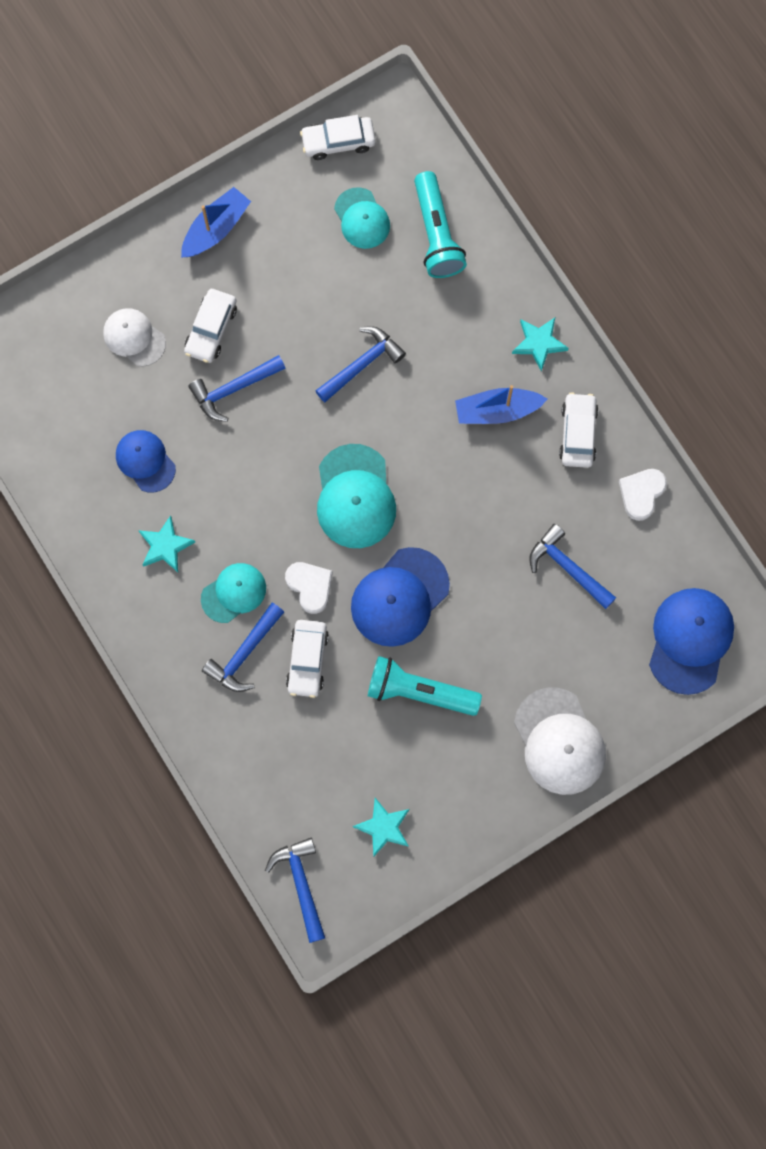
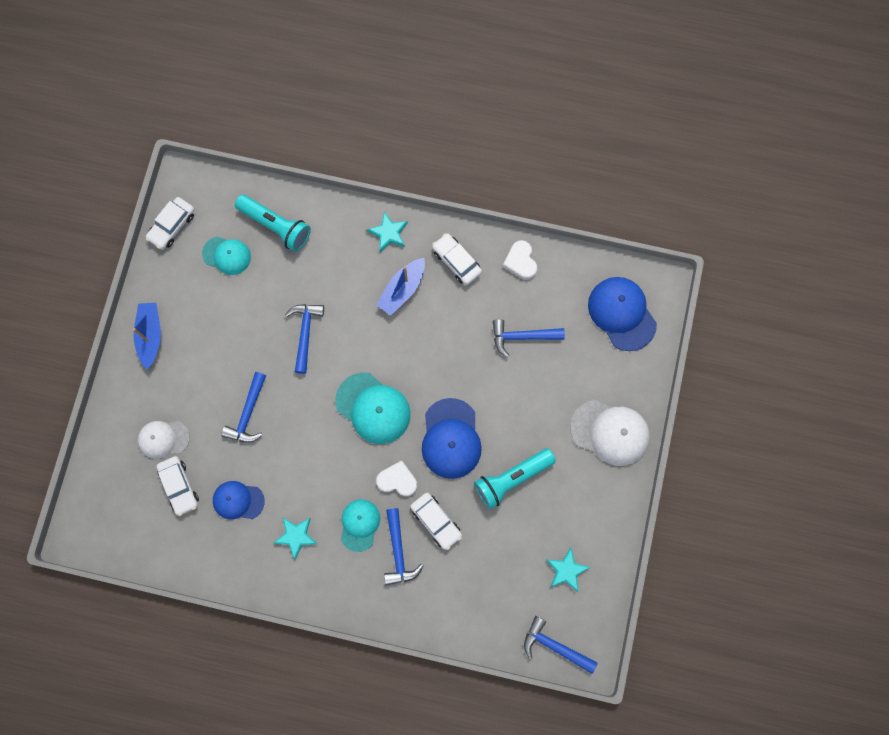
camera: 45 degrees left, 0 degrees up
(211, 329) = (202, 393): white car -> white car (179, 486)

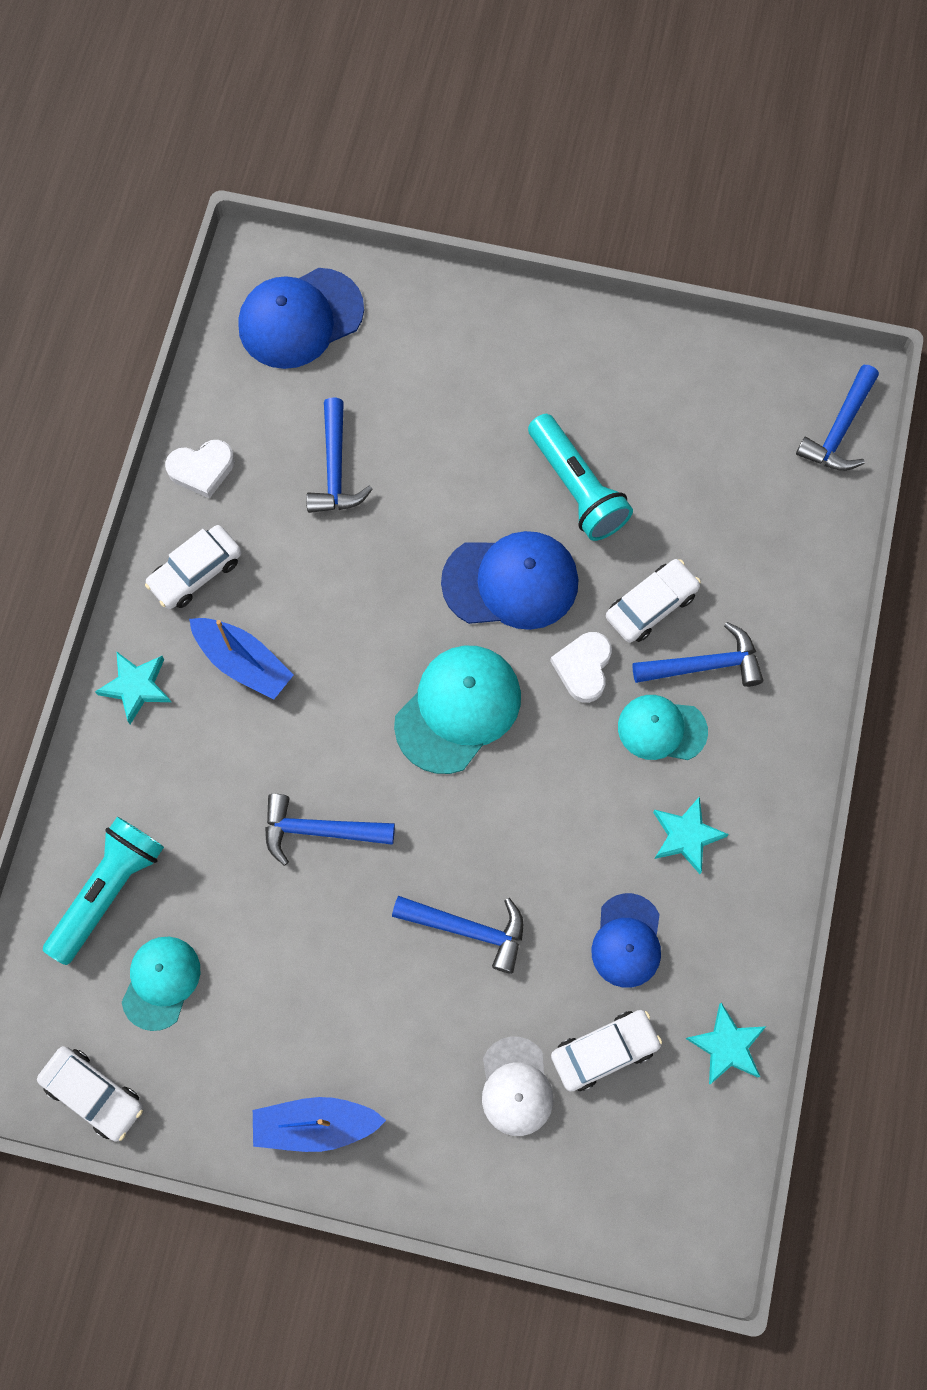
camera: 90 degrees left, 5 degrees down
(566, 570) = (721, 410): turquoise star -> turquoise star (727, 1046)
(610, 432) = (498, 342): white cap -> none

